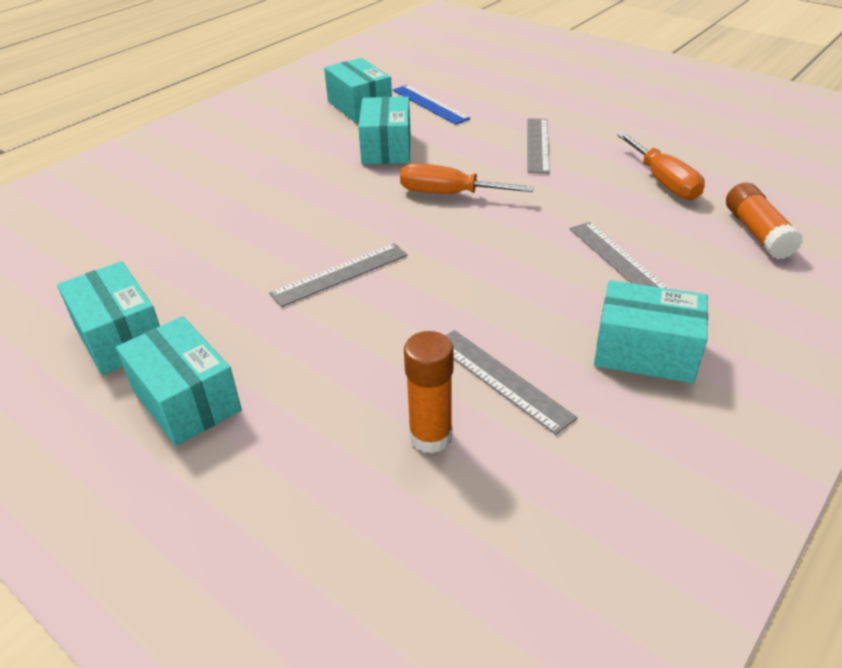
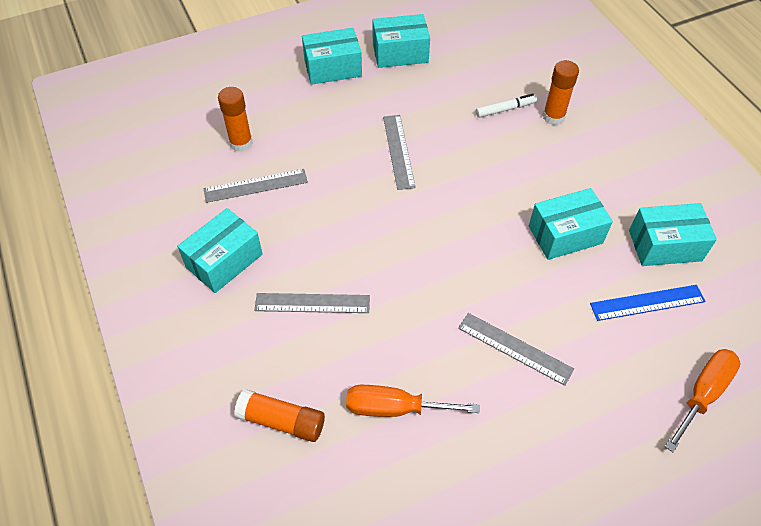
camera: 115 degrees right, 15 degrees up
(212, 186) = (553, 117): none -> orange glue stick
(214, 218) = (505, 109): none -> white marker
(386, 148) = (565, 235): turquoise box -> turquoise box turned 45 degrees counterclockwise
(448, 194) = (464, 245): orange screwdriver -> orange screwdriver (703, 394)

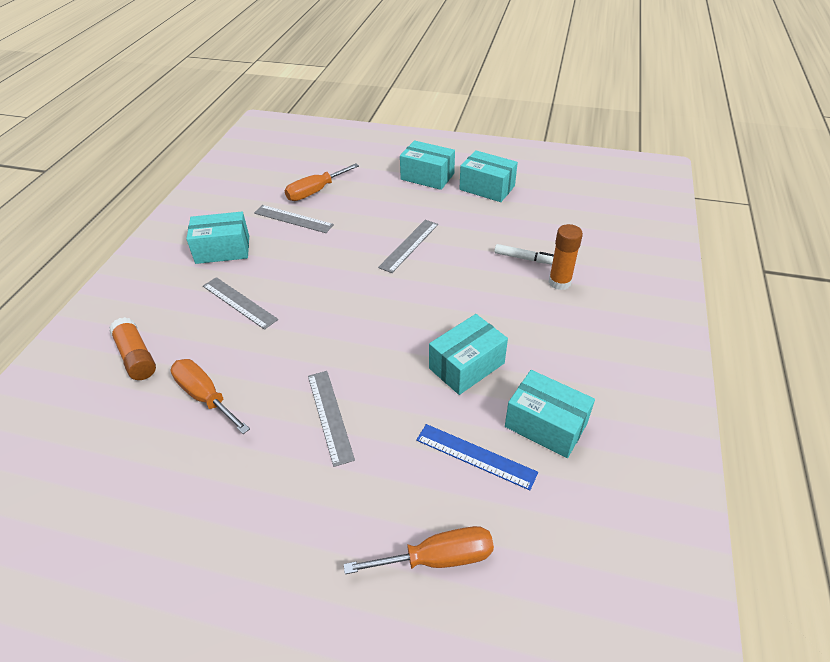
camera: 40 degrees right, 10 degrees down
(241, 143) = (315, 192): orange glue stick -> orange screwdriver
(565, 235) = (466, 366): turquoise box -> turquoise box turned 60 degrees counterclockwise

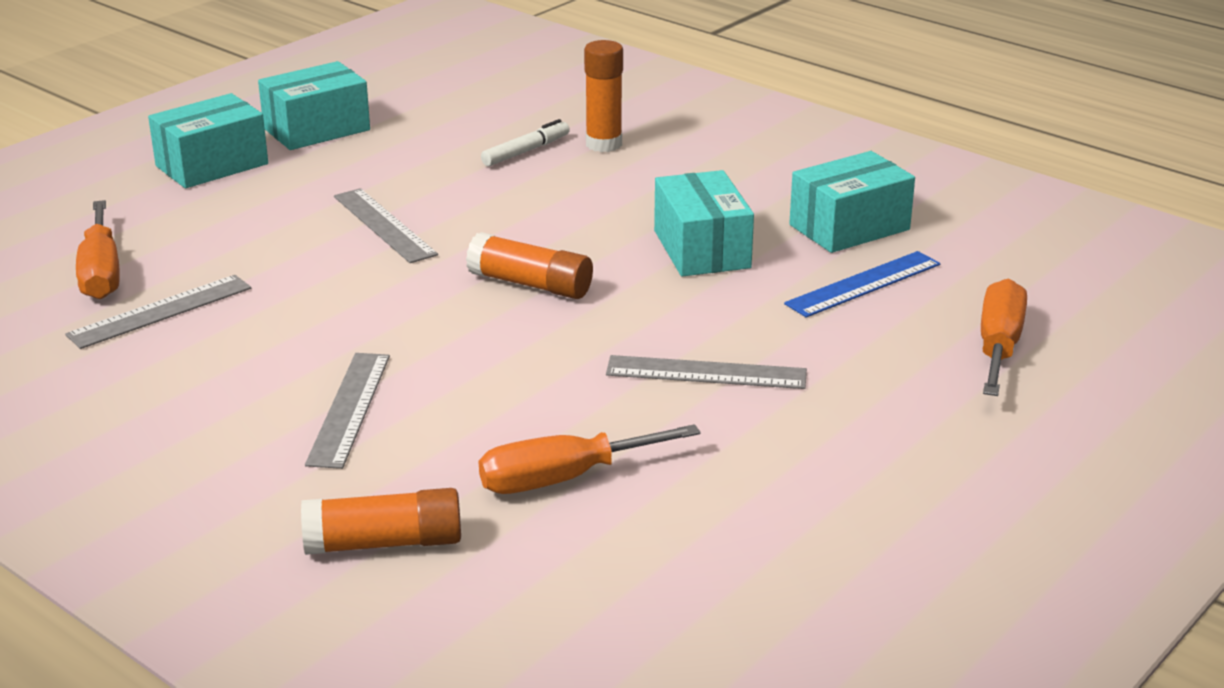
camera: 65 degrees left, 15 degrees down
(223, 250) = (159, 402): turquoise box -> none
(239, 302) = (349, 409): grey ruler -> grey ruler turned 60 degrees counterclockwise
(383, 315) = (530, 284): none -> orange glue stick

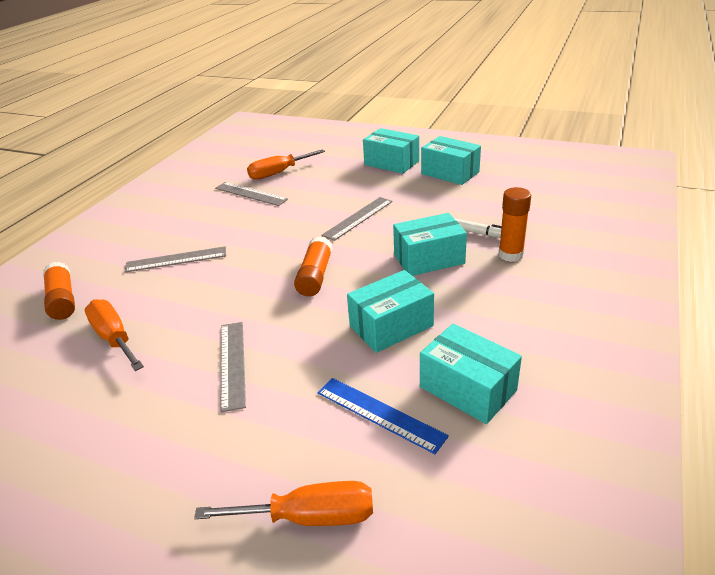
camera: 75 degrees right, 5 degrees up
(563, 196) = (429, 259): none -> turquoise box

